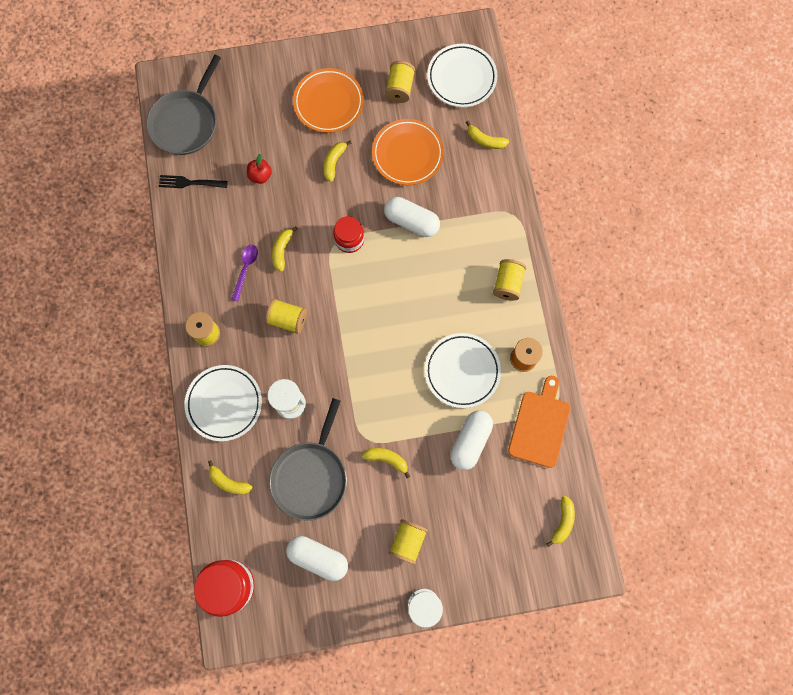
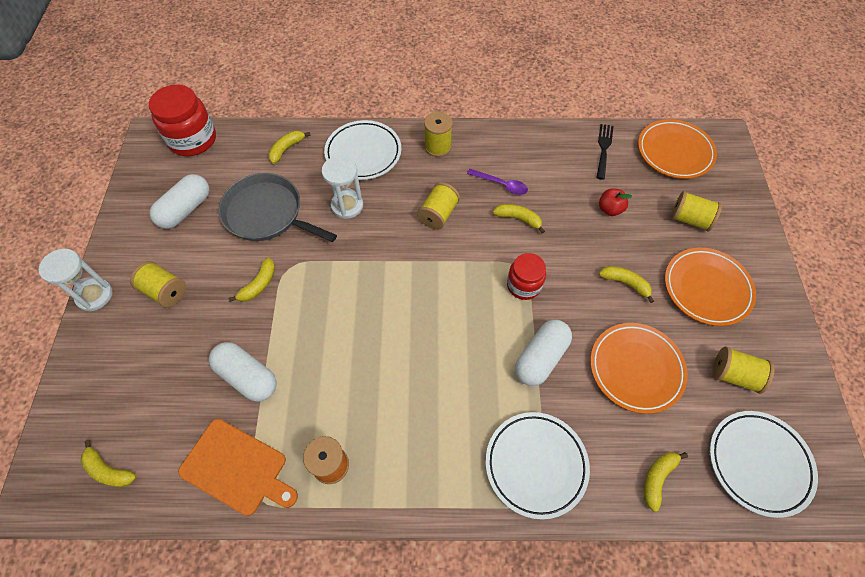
camera: 100 degrees right, 15 degrees down
(186, 122) = (674, 152): grey pan -> orange plate
(462, 371) = (335, 383): white plate -> white plate (536, 465)
(507, 284) = (438, 465): yellow spool -> yellow spool (689, 219)

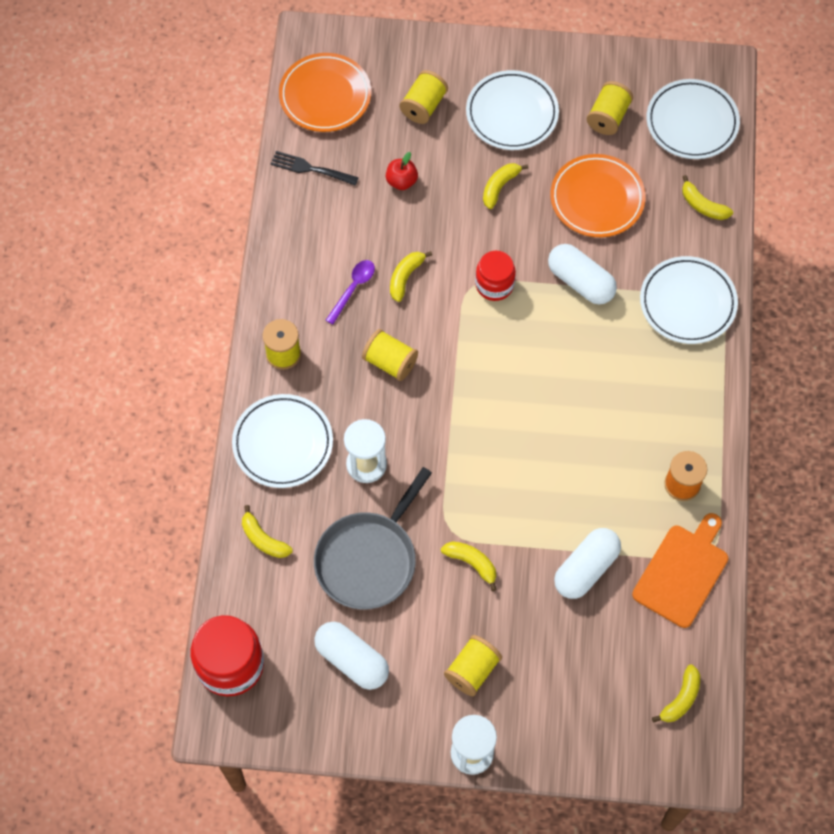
camera: 85 degrees left, 5 degrees up
(706, 288) = (512, 114): orange plate -> white plate

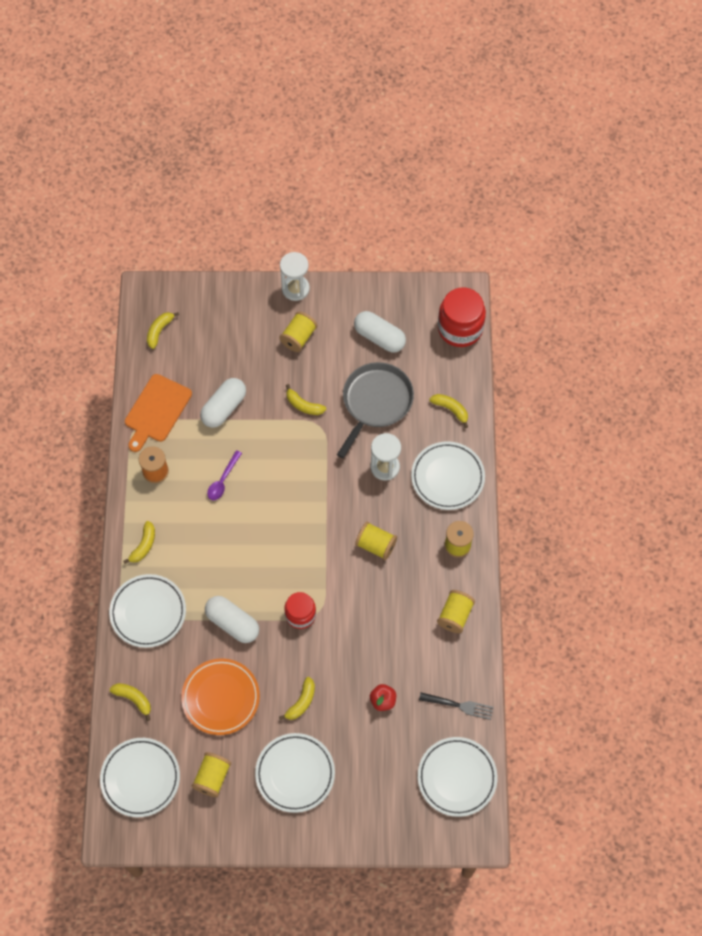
camera: 175 degrees right, 0 degrees up
(325, 96) = (457, 777): orange plate -> white plate
(353, 288) = (411, 602): purple spoon -> purple spoon (223, 480)
(405, 277) = (371, 615): yellow banana -> yellow banana (143, 546)
(423, 106) = (371, 775): yellow spool -> yellow spool (455, 615)

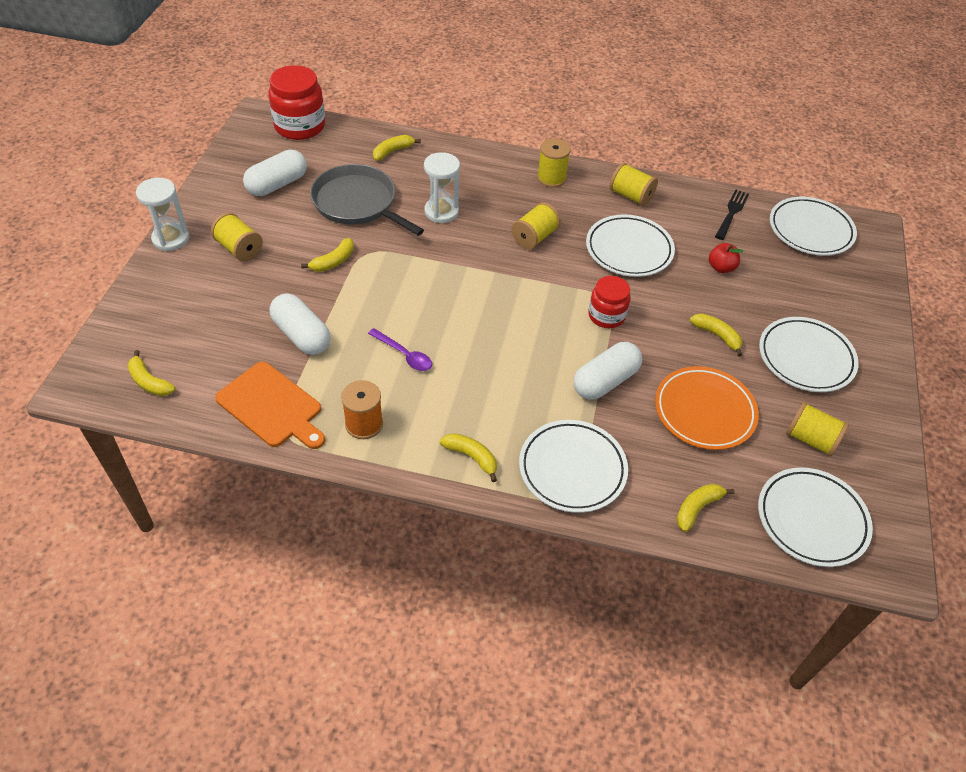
camera: 80 degrees left, 15 degrees down
(447, 477) = (471, 169): white plate -> white plate (629, 250)

